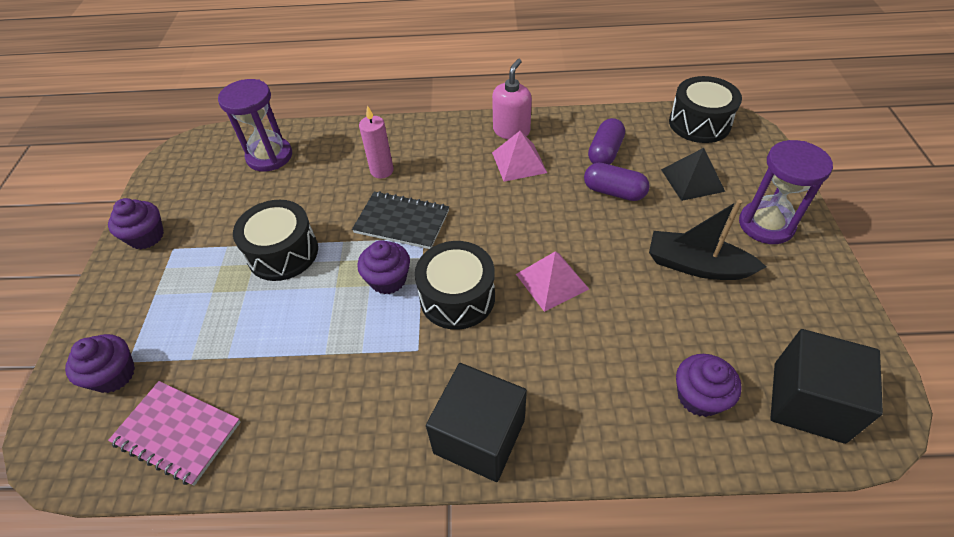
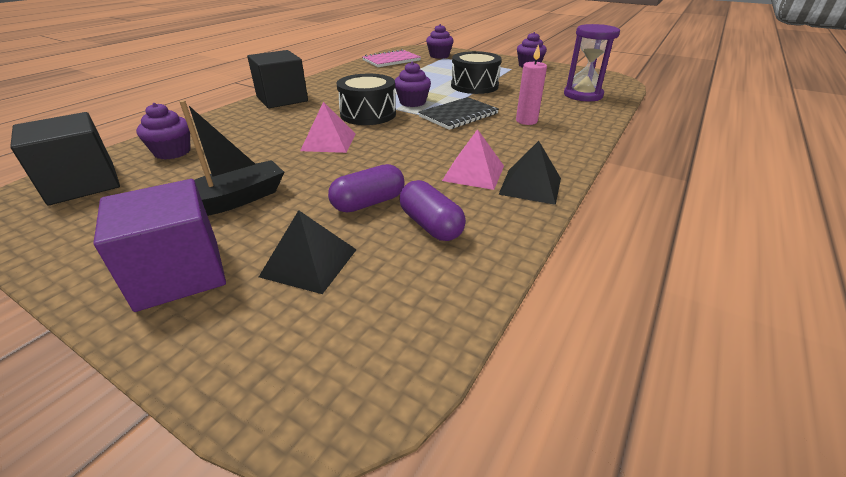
camera: 120 degrees right, 15 degrees down
(511, 131) = (530, 186): pink soap dispenser -> black pyramid
(699, 123) = (391, 349): black drum -> none
(766, 224) = (179, 274): purple hourglass -> purple cube

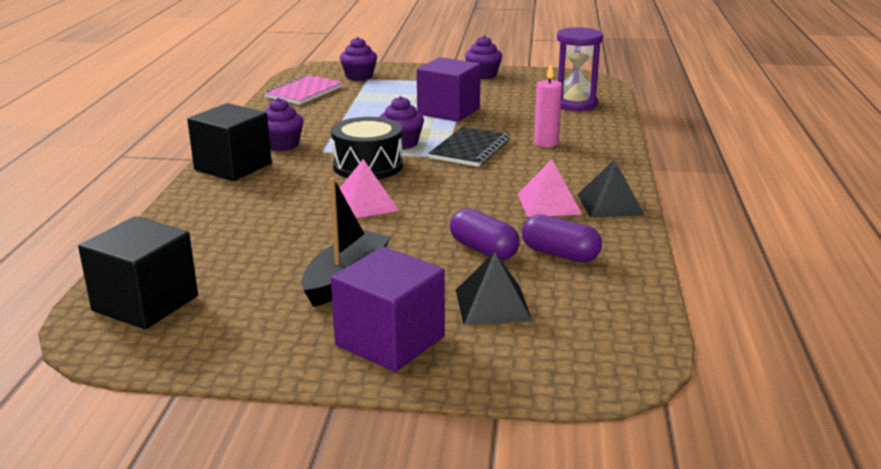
camera: 25 degrees left, 10 degrees down
(172, 152) = (195, 251): purple cupcake -> purple cupcake (282, 145)
(368, 203) = (483, 250): purple capsule -> purple capsule turned 75 degrees counterclockwise
(474, 86) = (448, 111): black drum -> purple cube

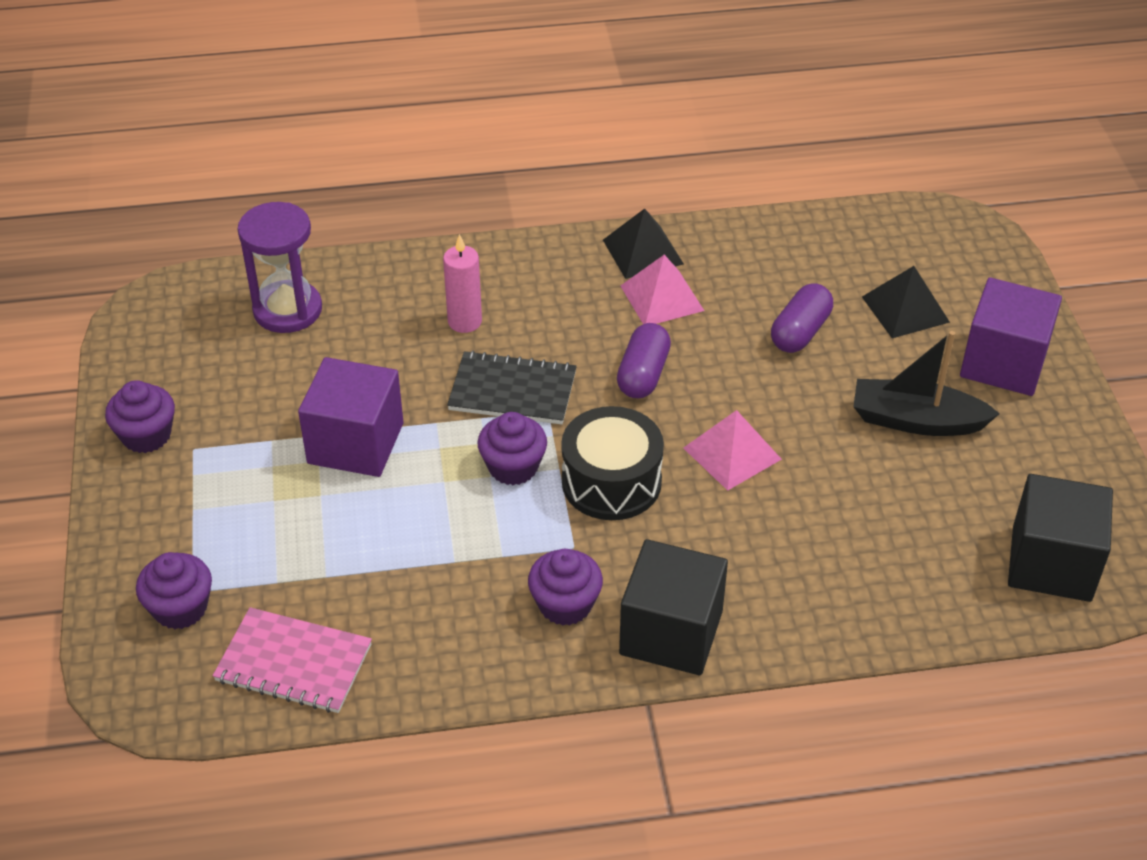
camera: 105 degrees left, 20 degrees up
(560, 254) = (782, 277): purple capsule -> purple capsule (643, 374)

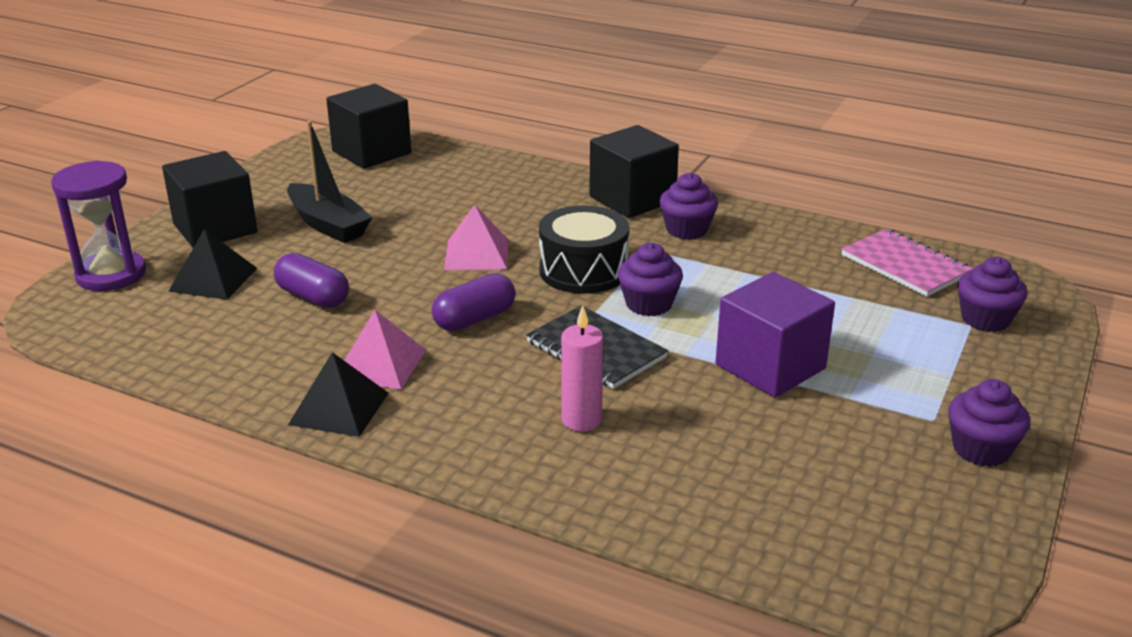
camera: 145 degrees left, 15 degrees down
(287, 310) = (761, 511): purple hourglass -> purple hourglass (111, 275)
(800, 332) = (313, 297): purple capsule -> purple capsule turned 60 degrees clockwise
(1003, 363) = (215, 228): purple cube -> black cube

